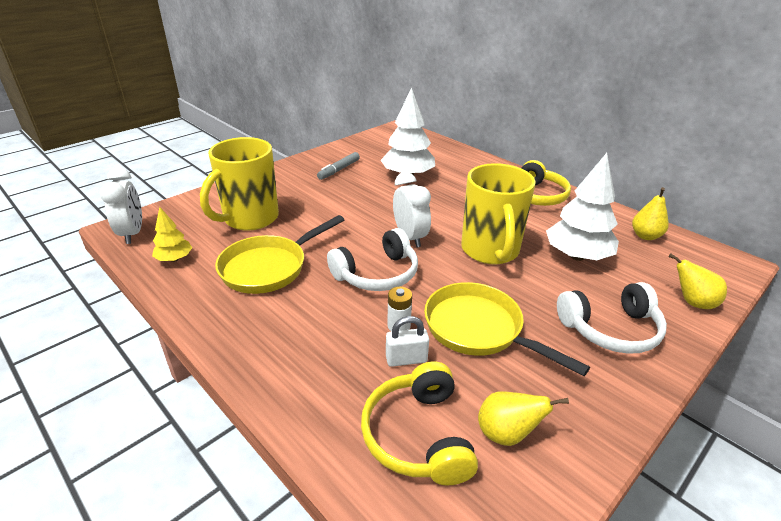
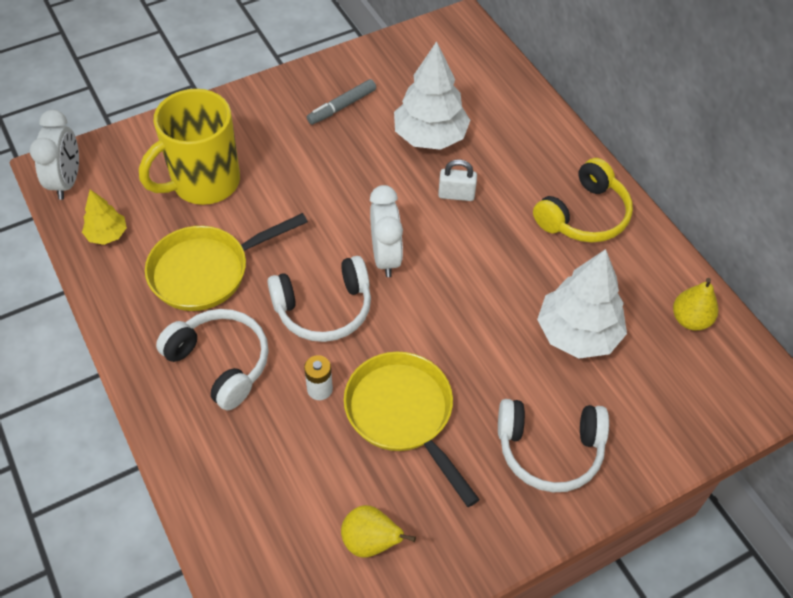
camera: 15 degrees right, 20 degrees up
(302, 324) = (221, 362): none -> white headphones
(406, 359) = (310, 434): white padlock -> white padlock (456, 195)
(418, 435) = (288, 521): yellow headphones -> none
(490, 251) = (474, 301): yellow mug -> none
(692, 302) = (672, 437): yellow pear -> none

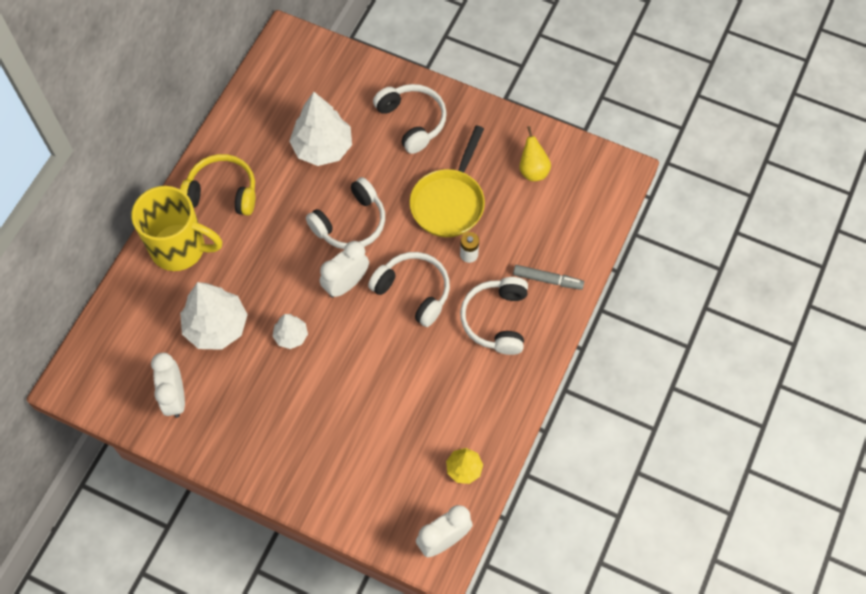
camera: 125 degrees left, 10 degrees up
(204, 183) = (372, 444): yellow mug -> yellow mug (180, 248)
(206, 271) = (441, 381): yellow pan -> none
(342, 107) = (228, 406): grey marker -> grey marker (547, 279)
(369, 183) = (291, 336): none -> white tree
(385, 78) = (175, 397): none -> white clock
(455, 302) = (351, 223): none -> white headphones
(456, 195) = (260, 276): white padlock -> none
(690, 319) = (267, 98): yellow pear -> none

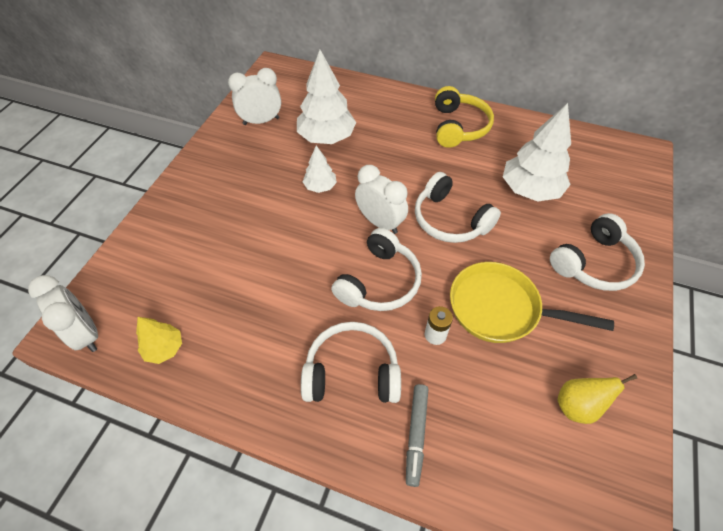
camera: 85 degrees right, 10 degrees down
(180, 248) = (398, 108): yellow mug -> none

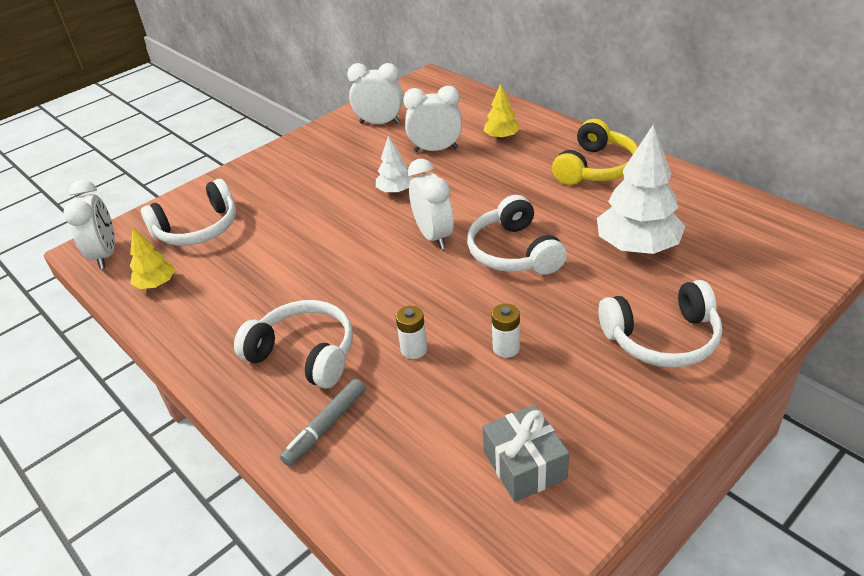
camera: 30 degrees right, 15 degrees down
(326, 137) = (435, 149): white tree -> white clock
(371, 113) = (501, 137): none -> yellow tree
(379, 282) = (392, 287): white headphones -> white headphones (198, 229)
(500, 308) = (506, 348): yellow pan -> white battery
(577, 406) = (524, 465): yellow pear -> grey gift

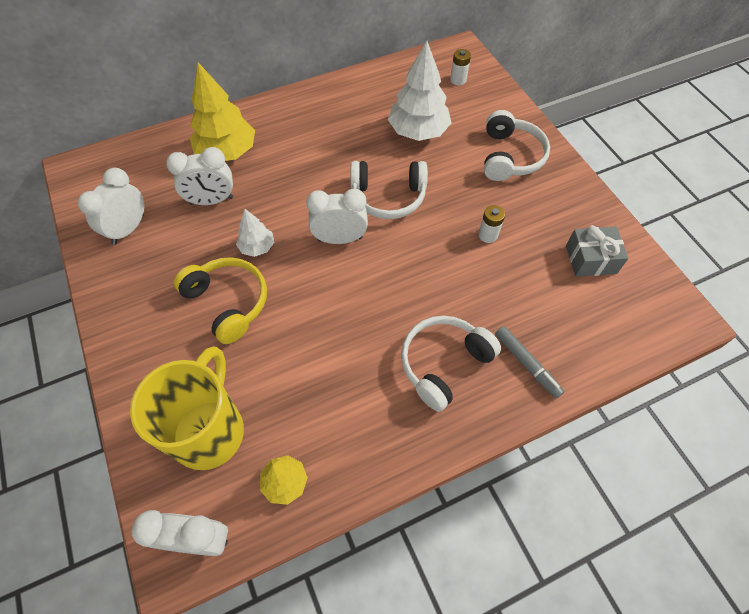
camera: 75 degrees left, 20 degrees up
(198, 229) = (209, 430): white headphones -> yellow mug
(414, 349) = (468, 288): white battery -> white battery (458, 80)
(435, 149) = (211, 201): white clock -> white clock turned 120 degrees counterclockwise
(501, 137) = (227, 152): yellow tree -> yellow tree, size x1.89
(596, 168) = (313, 115): yellow headphones -> yellow headphones (228, 302)

